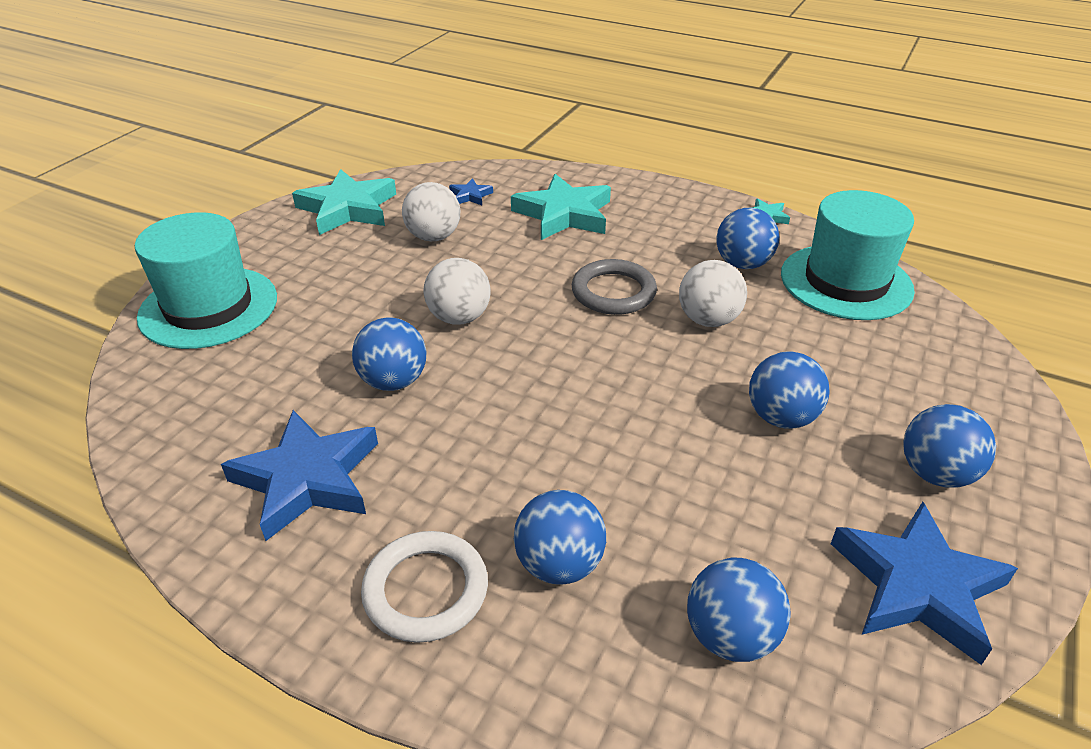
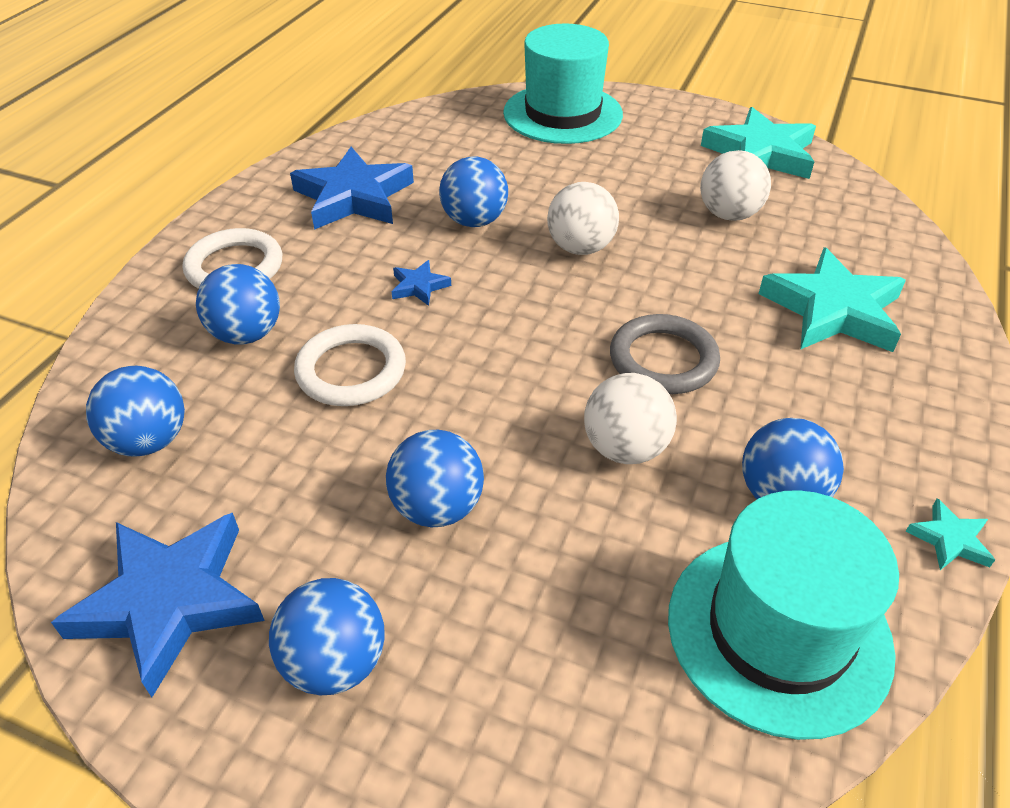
camera: 85 degrees right, 5 degrees up
(470, 196) = (837, 230): blue star -> blue star (419, 286)
(622, 473) = (351, 371): none -> white ring

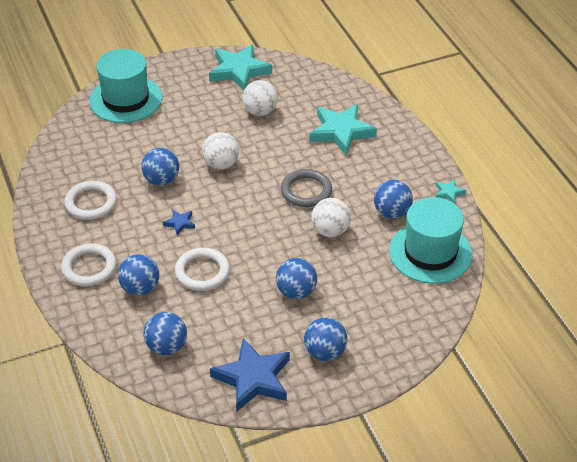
camera: 45 degrees left, 0 degrees up
(354, 197) = (91, 203): blue star -> white ring

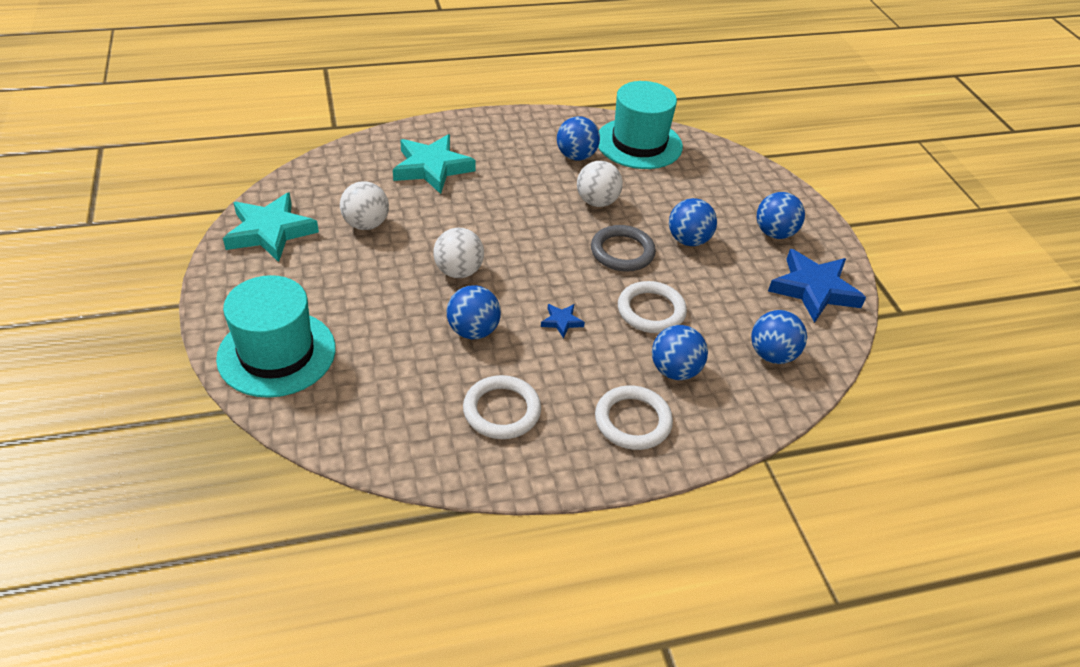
camera: 85 degrees left, 0 degrees up
(306, 191) = (527, 209): grey ring -> grey ring (622, 252)
(449, 193) = (554, 116): turquoise star -> none

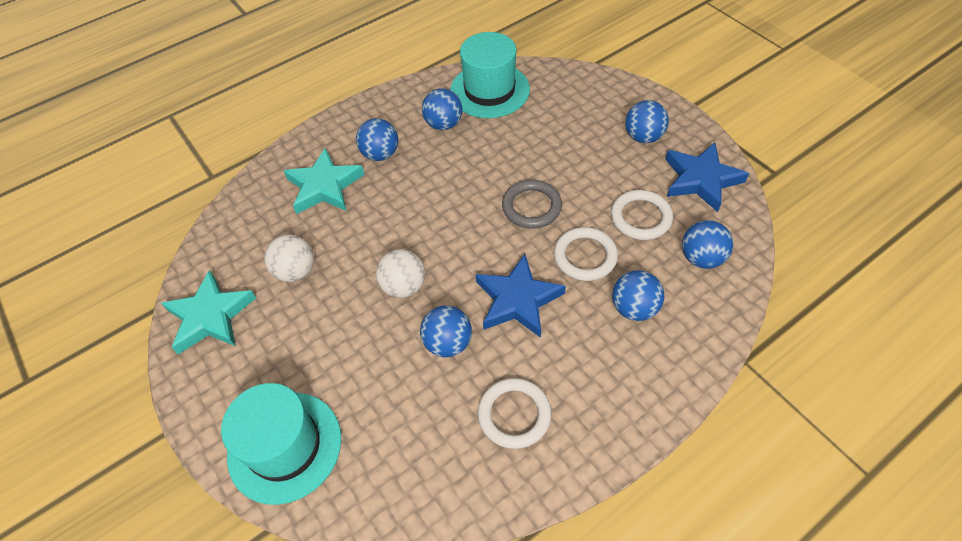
camera: 15 degrees left, 10 degrees up
(561, 321) = (518, 300): blue star -> blue star, size x2.25
(597, 202) = (485, 164): white ball -> none
(633, 421) = (626, 374): white ring -> white ring (640, 217)
(688, 240) = (579, 172): blue ball -> blue ball (380, 154)

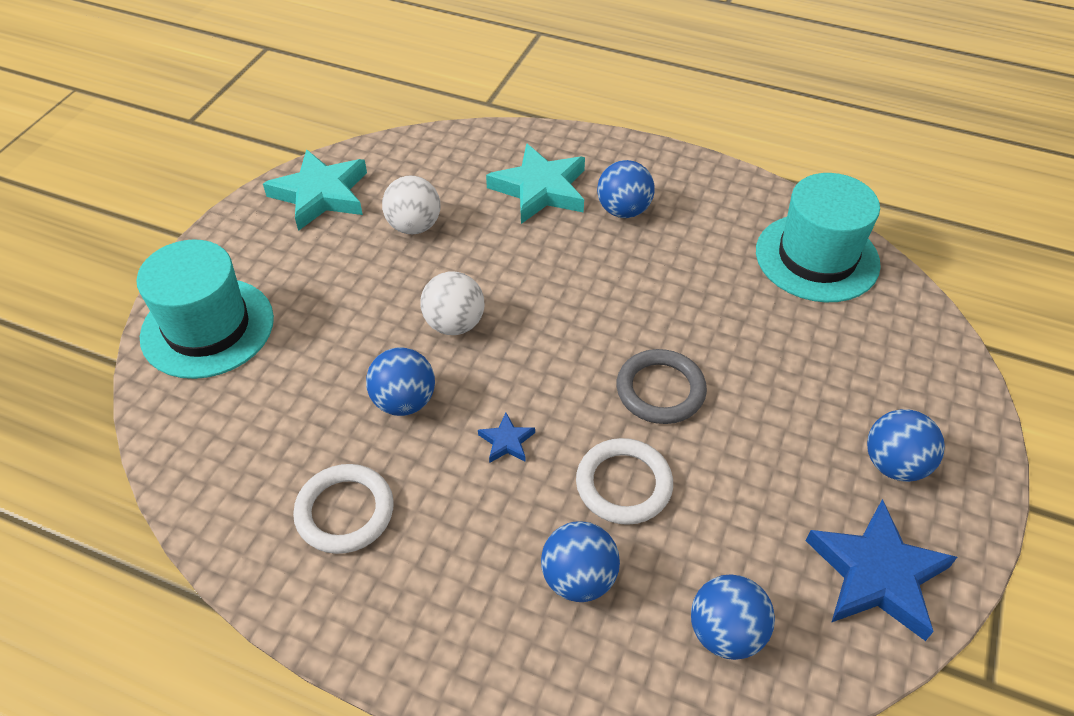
camera: 55 degrees right, 5 degrees down
(444, 124) = (719, 242): blue ball -> none
(518, 300) = (506, 441): blue star -> blue star, size x0.45
(640, 217) = (740, 523): white ring -> none

